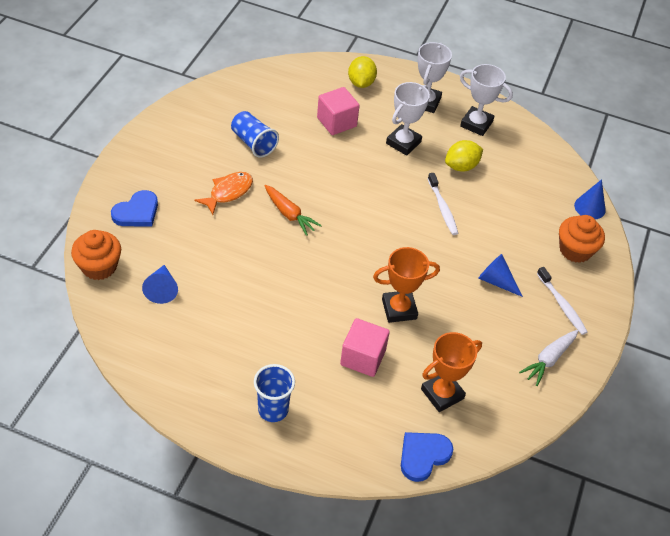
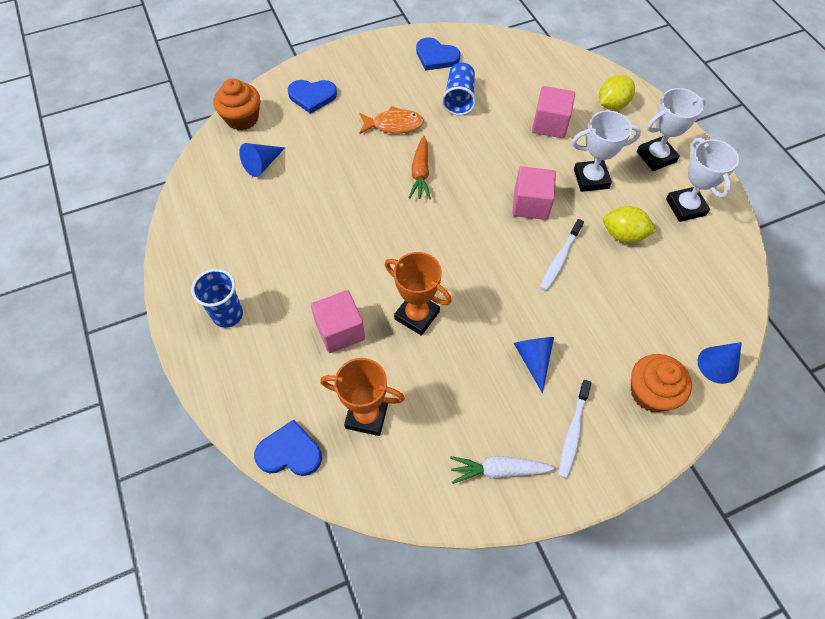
camera: 50 degrees right, 10 degrees up
(198, 121) = (436, 56): none -> blue heart
(386, 185) = (530, 204): none -> pink cube

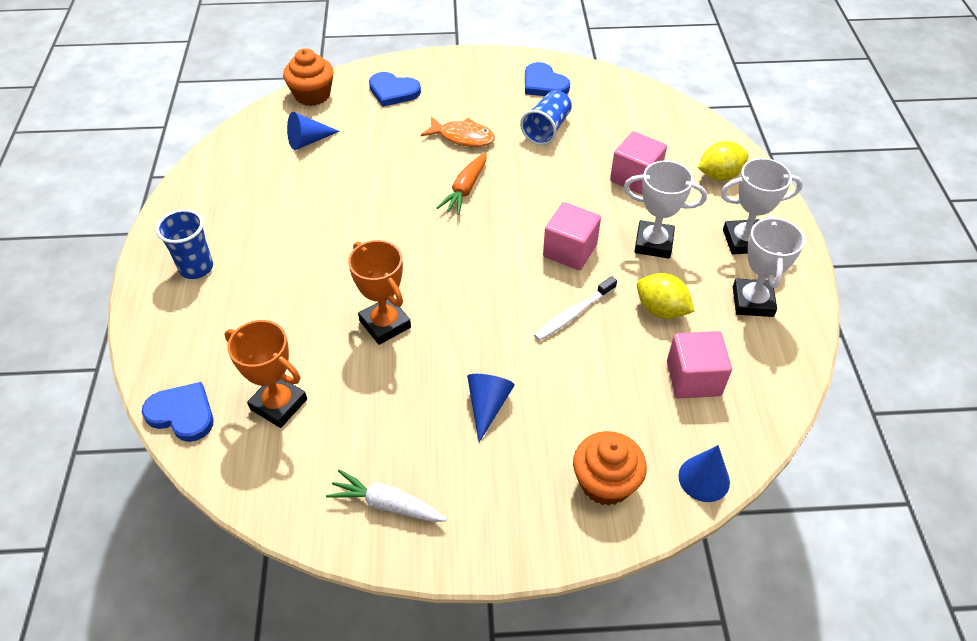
camera: 20 degrees right, 10 degrees down
(340, 331) = (297, 315): pink cube -> pink cube (693, 378)
(573, 432) = (492, 493): white toothbrush -> none

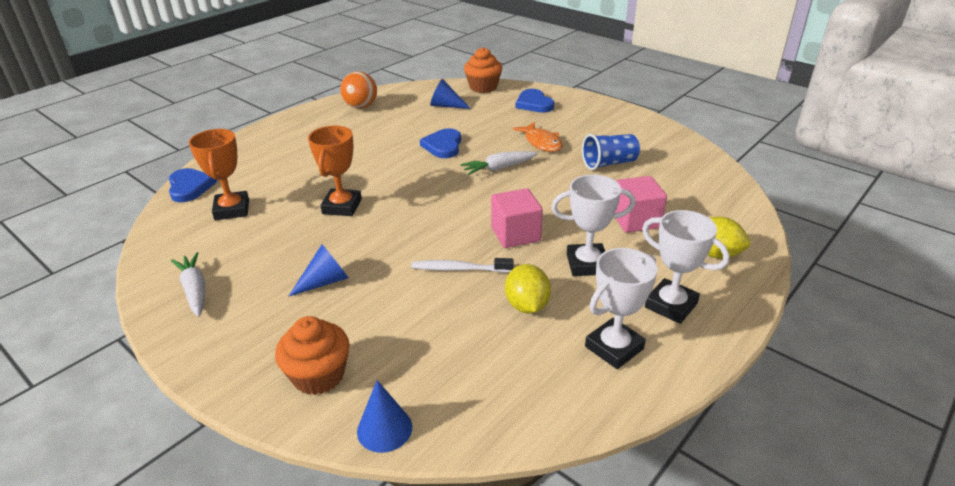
camera: 45 degrees right, 15 degrees down
(196, 268) = (300, 132): blue cup -> none
(213, 193) = (361, 106): none -> orange ball
(465, 190) = (498, 168): orange carrot -> white carrot
(544, 84) = (647, 140): blue heart -> blue heart (443, 146)
(653, 243) = (587, 264): white trophy -> white trophy turned 60 degrees counterclockwise
(693, 378) = (482, 362): pink cube -> none

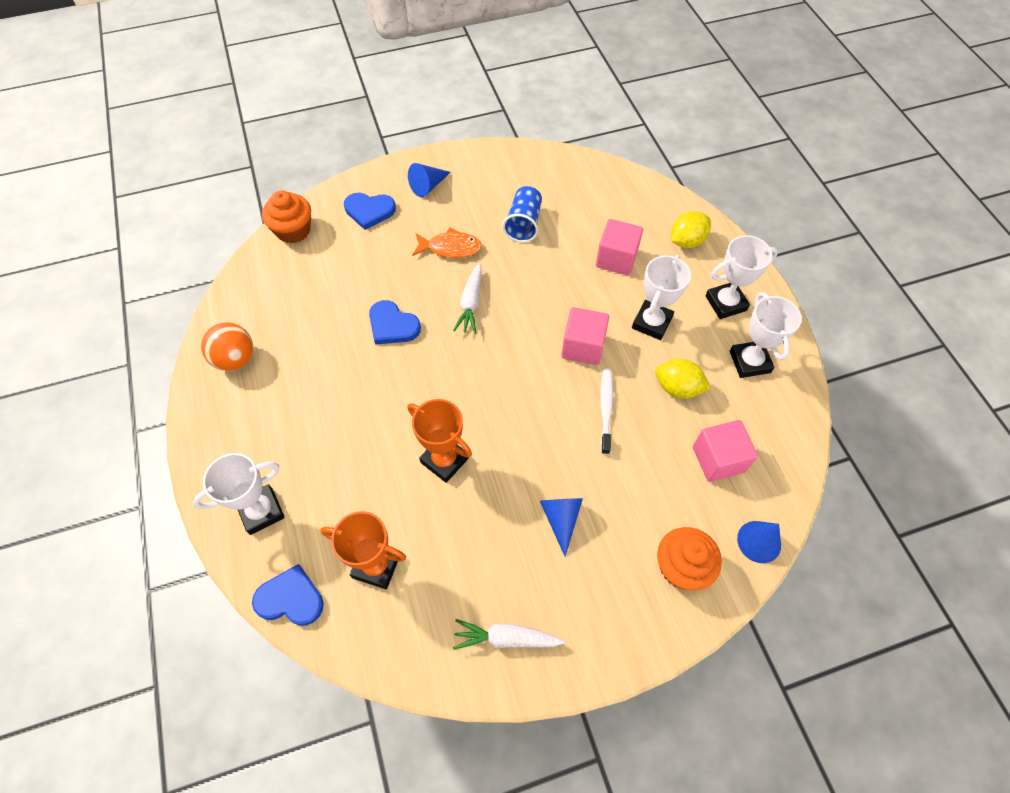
camera: 60 degrees left, 25 degrees up
(251, 154) = (261, 511): none -> white trophy
(446, 106) = (307, 282): blue cone -> blue cone (428, 186)
(460, 269) = (605, 409): white toothbrush -> white toothbrush turned 150 degrees clockwise
(465, 362) = (718, 459): none -> pink cube

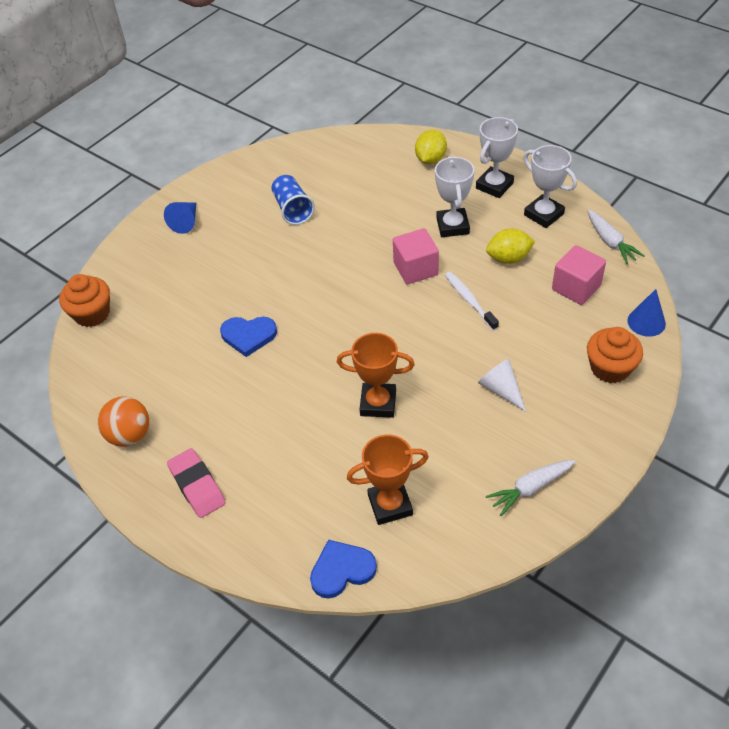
camera: 30 degrees left, 10 degrees down
(247, 439) = (197, 486): none -> pink eraser
(261, 511) = (259, 527): white trophy -> none
(369, 211) = (150, 265): blue heart -> none
(450, 248) = (247, 256): orange fish -> none
(471, 304) = (300, 286): white carrot -> white carrot (610, 242)
(561, 519) = (501, 389): blue cone -> white cone
(616, 259) = (388, 197): pink cube -> none

